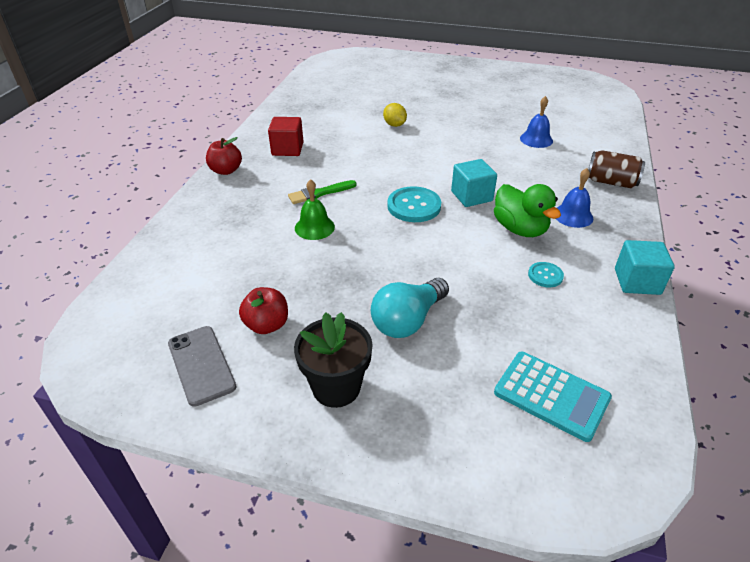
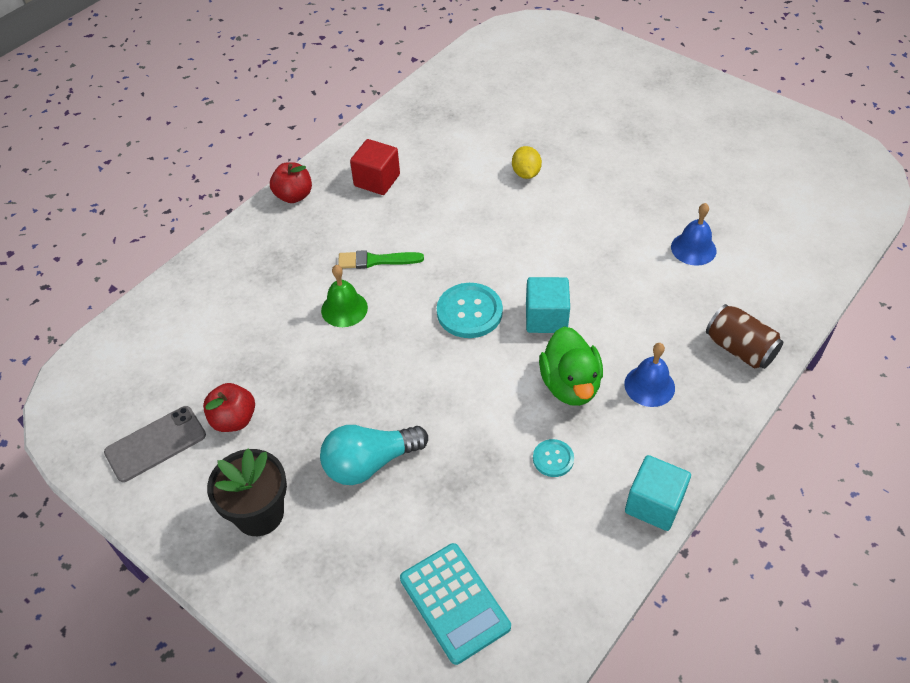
camera: 25 degrees right, 10 degrees up
(201, 365) = (155, 444): grey phone -> grey phone turned 60 degrees clockwise

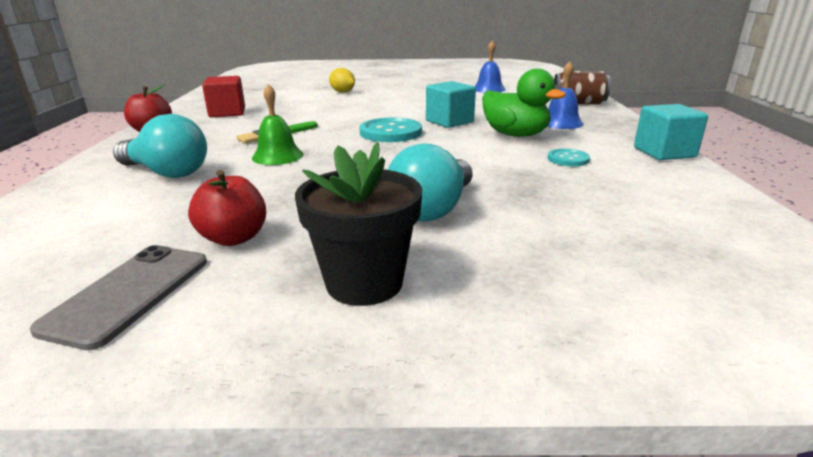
camera: 40 degrees left, 25 degrees down
(255, 294) = (167, 172): none -> turquoise light bulb
(454, 603) = (661, 244): turquoise calculator -> none

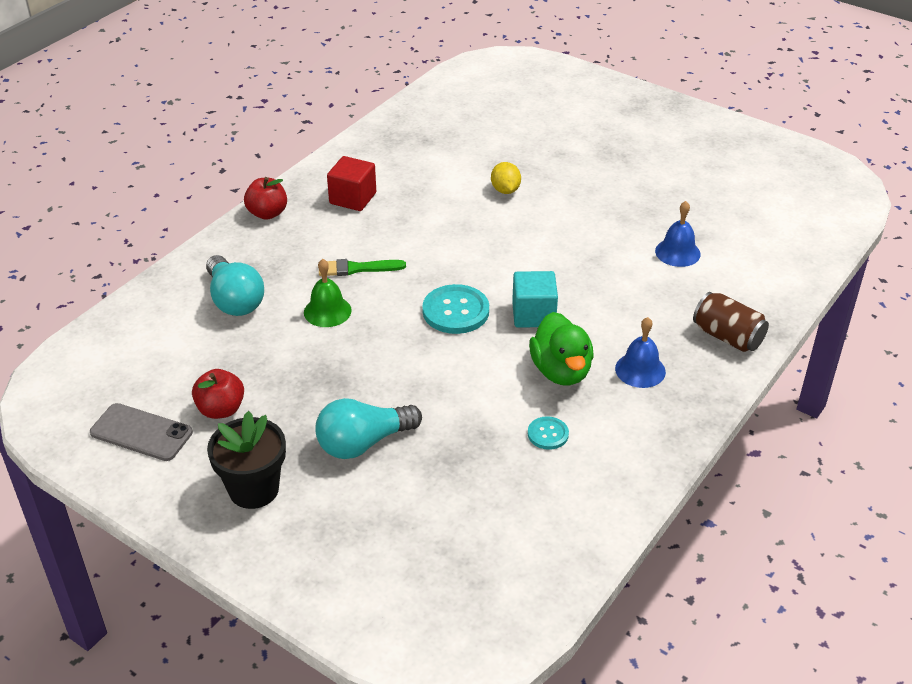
camera: 35 degrees right, 15 degrees up
(129, 293) = (141, 432): grey phone -> grey phone turned 60 degrees clockwise
(664, 152) = (650, 469): turquoise cube -> none

